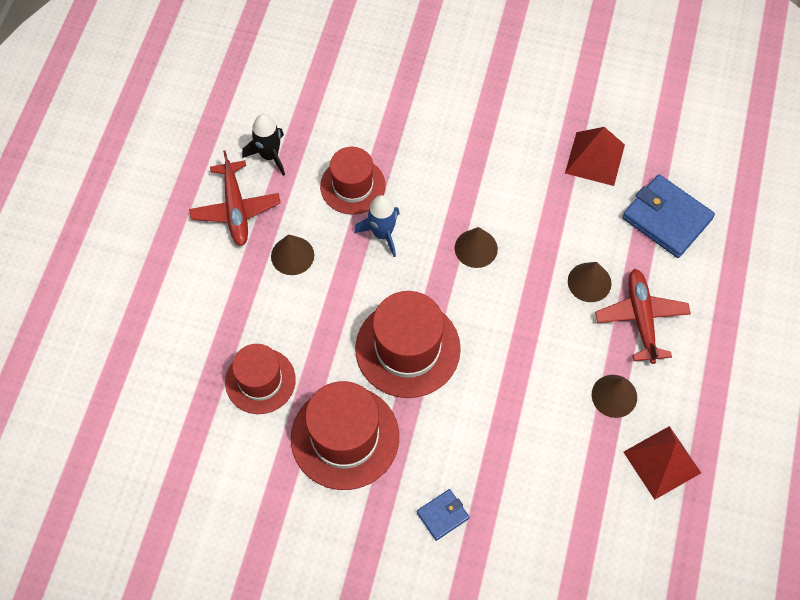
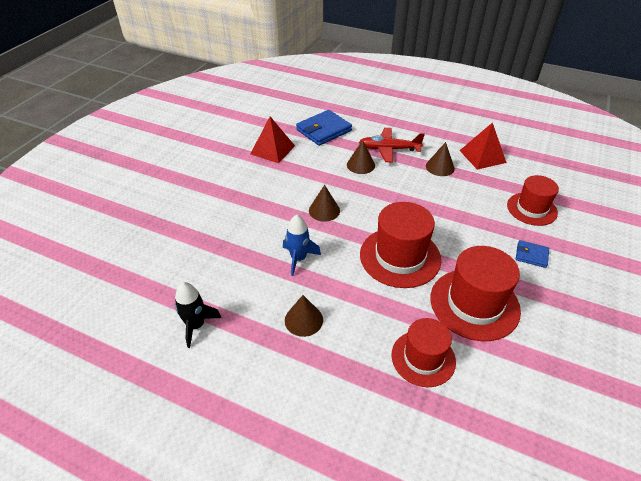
camera: 80 degrees left, 20 degrees down
(235, 209) = (243, 359): red plane -> none
(352, 186) = (249, 271): red hat -> red hat (531, 209)
(442, 515) = (531, 255): blue wallet -> blue wallet turned 45 degrees counterclockwise

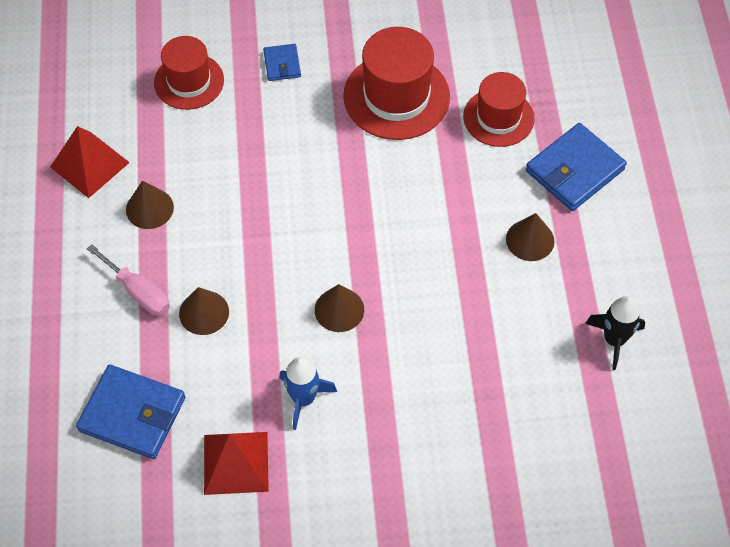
camera: 120 degrees left, 15 degrees up
(298, 258) = (447, 293): blue rocket -> blue rocket (303, 399)
(343, 383) = (574, 170): none -> blue wallet
(388, 149) = (138, 292): red plane -> pink screwdriver
(400, 257) = (370, 188): red hat -> none

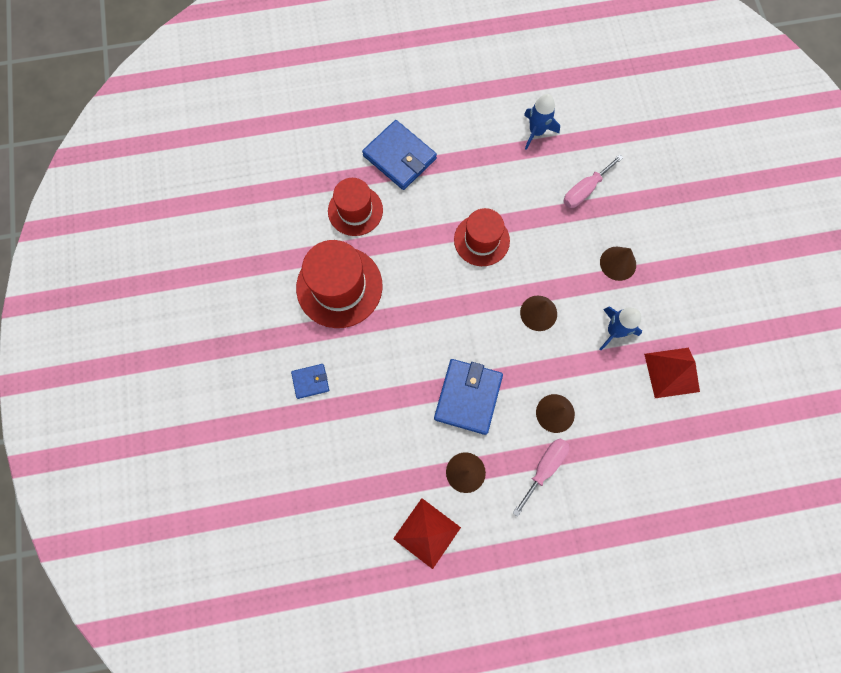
camera: 95 degrees left, 15 degrees up
(132, 414) = (648, 454): blue wallet -> blue wallet (468, 397)
(189, 81) = (333, 459): red hat -> red hat (481, 240)
(518, 391) = (584, 190): none -> pink screwdriver
(530, 240) = (463, 186): brown cone -> brown cone (618, 263)
(614, 340) = (536, 132): black rocket -> blue rocket

